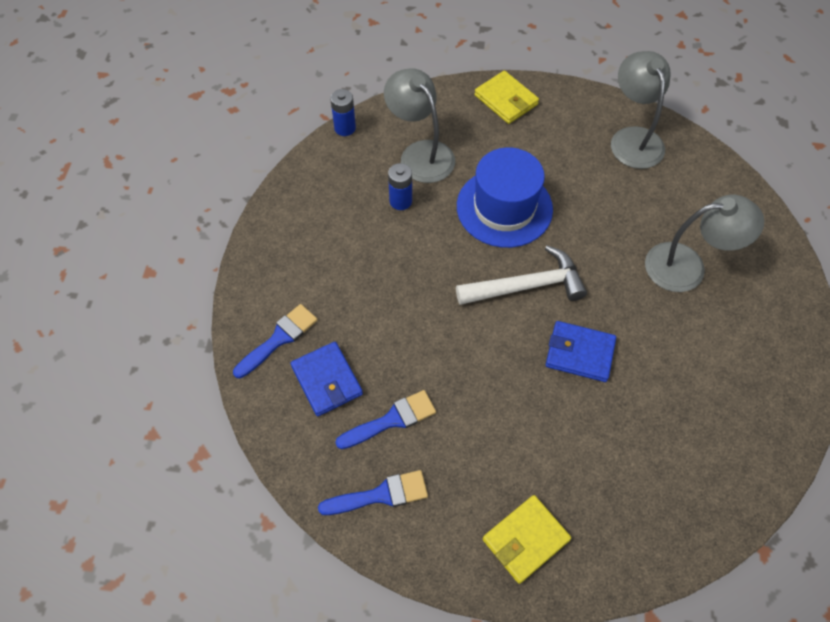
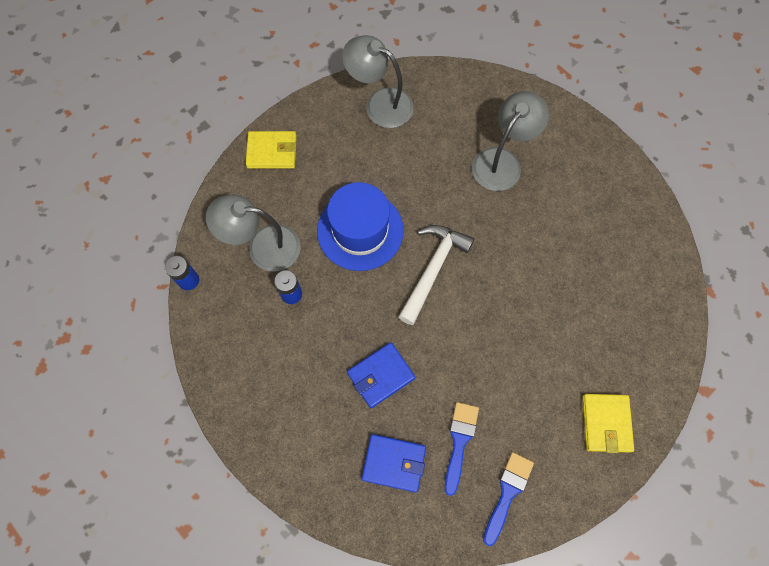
camera: 50 degrees left, 10 degrees up
(279, 339) = (332, 472): blue brush -> none
(579, 353) = (508, 280): blue wallet -> blue wallet (381, 376)

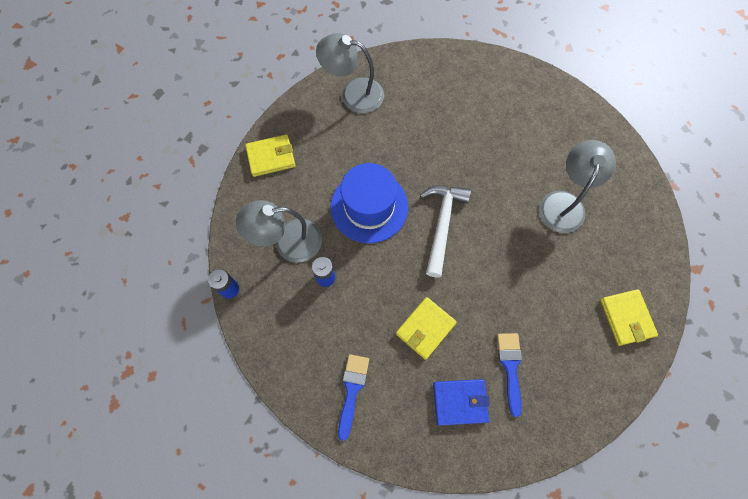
camera: 15 degrees left, 0 degrees up
(381, 376) = (425, 328): blue wallet -> yellow wallet
(502, 161) = (472, 118): grey lamp -> grey lamp (564, 203)
(507, 493) = (564, 400): blue brush -> blue brush (352, 390)

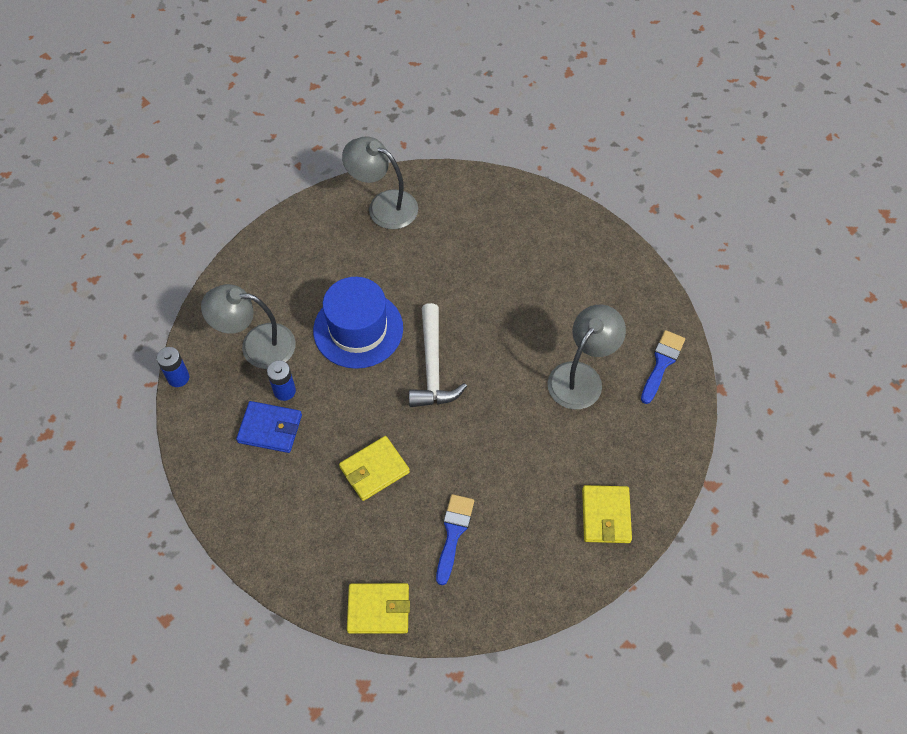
camera: 15 degrees right, 10 degrees down
(271, 157) = (269, 252): yellow wallet -> yellow wallet (378, 609)
(352, 390) = (272, 512): blue brush -> blue brush (662, 363)
(442, 224) = (432, 367): white hammer -> white hammer turned 150 degrees clockwise
(460, 402) = (385, 554): blue wallet -> blue wallet (270, 428)

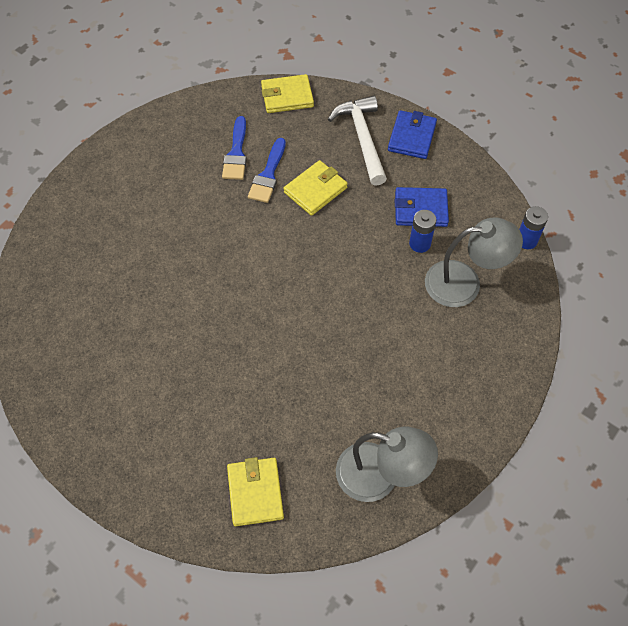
camera: 170 degrees right, 0 degrees up
(247, 522) = (411, 137): none -> blue wallet
(358, 329) = (366, 315): blue hat -> none
(432, 367) = (281, 288): white hammer -> white hammer (362, 138)
(581, 376) = (128, 301): grey lamp -> none
(606, 515) = (105, 184): yellow wallet -> yellow wallet (255, 492)
(662, 363) = (42, 328): blue brush -> blue brush (268, 175)

